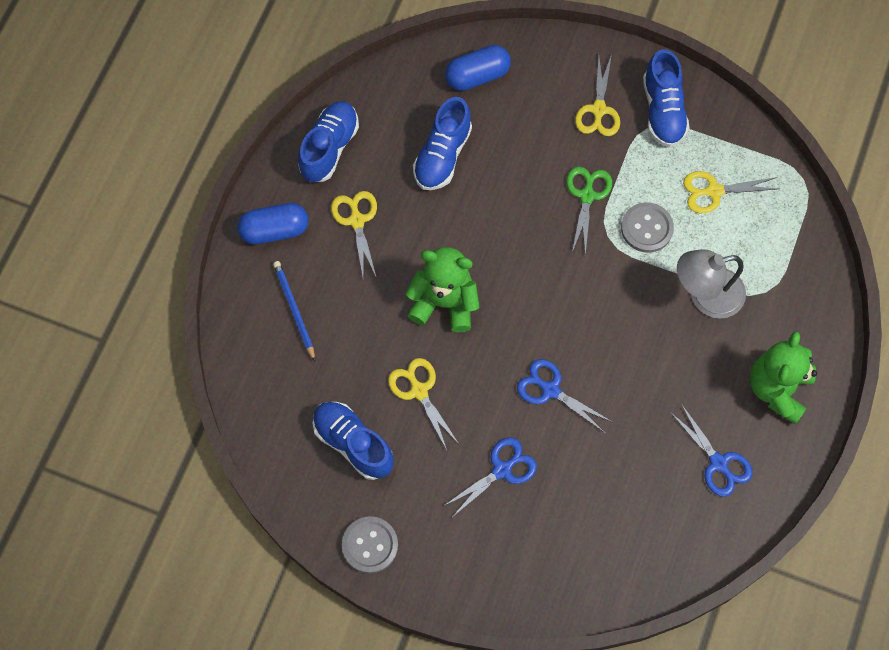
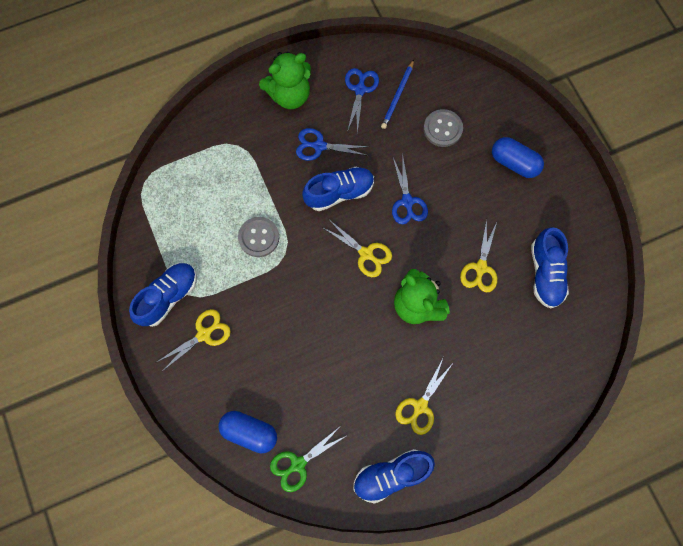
camera: 135 degrees left, 5 degrees up
(274, 230) = (477, 450): blue capsule -> blue capsule (514, 163)
(294, 310) = (510, 384): blue pencil -> blue pencil (397, 96)
(370, 545) = (584, 212): grey button -> grey button (442, 129)
(442, 155) = (326, 398): blue shoe -> blue shoe (339, 193)
(502, 470) = (475, 186): blue scissors -> blue scissors (319, 146)
(587, 195) = (270, 288): green scissors -> green scissors (298, 464)
(705, 296) = (270, 172): grey lamp -> none
(714, 191) = (198, 222): yellow scissors -> yellow scissors (366, 254)

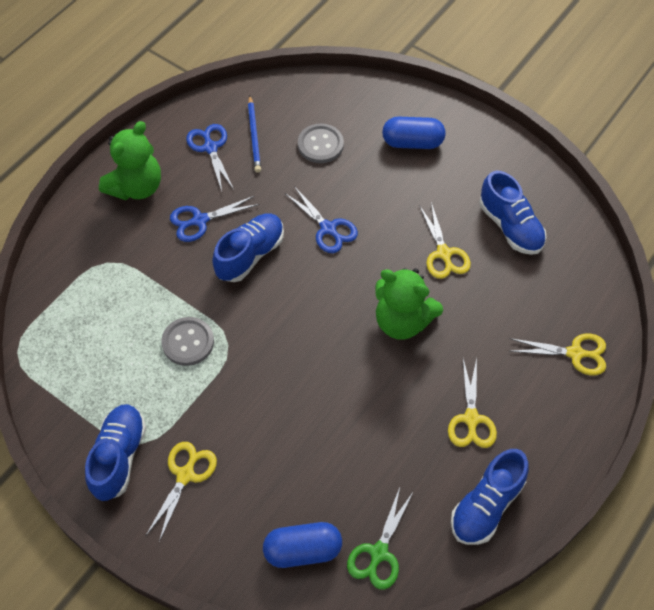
camera: 30 degrees left, 15 degrees down
(366, 254) = (317, 299): yellow scissors -> yellow scissors (575, 353)

